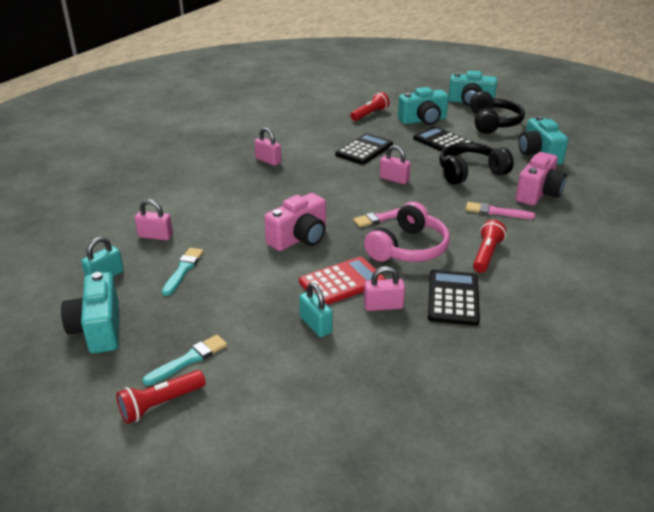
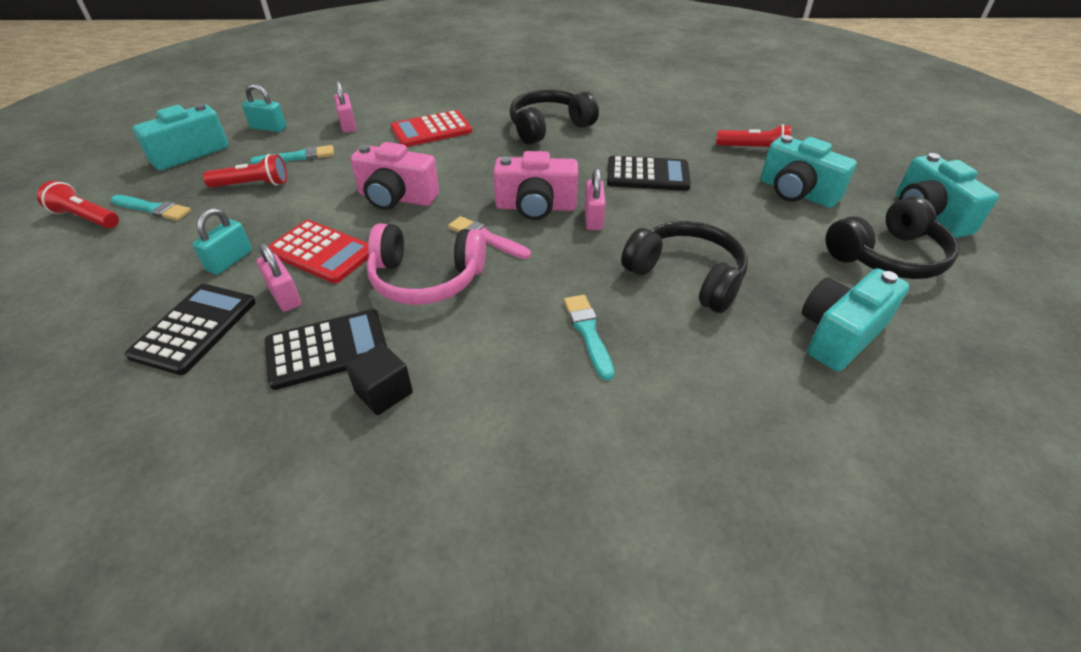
camera: 60 degrees right, 10 degrees up
(214, 203) = (431, 130): none -> red calculator
(268, 160) = (549, 127): pink padlock -> black headphones
(443, 142) = (751, 227): black calculator -> black calculator (194, 328)
(486, 254) = (456, 353): red flashlight -> red flashlight (252, 184)
(496, 212) = (588, 333): pink brush -> turquoise brush
(504, 285) = (384, 392): none -> black cube
(538, 193) = (694, 366): pink camera -> pink camera (535, 207)

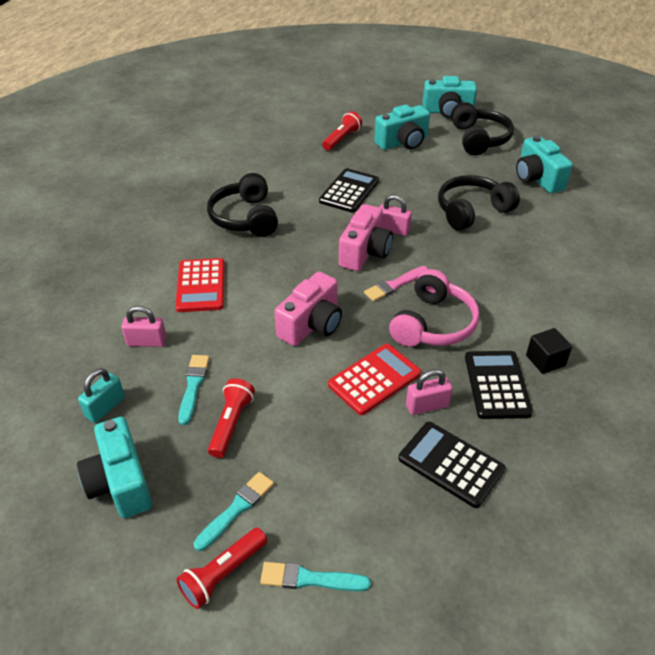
camera: 70 degrees left, 0 degrees up
(230, 260) = (362, 441): turquoise padlock -> none
(588, 333) = (512, 263): turquoise brush -> turquoise brush (310, 579)

